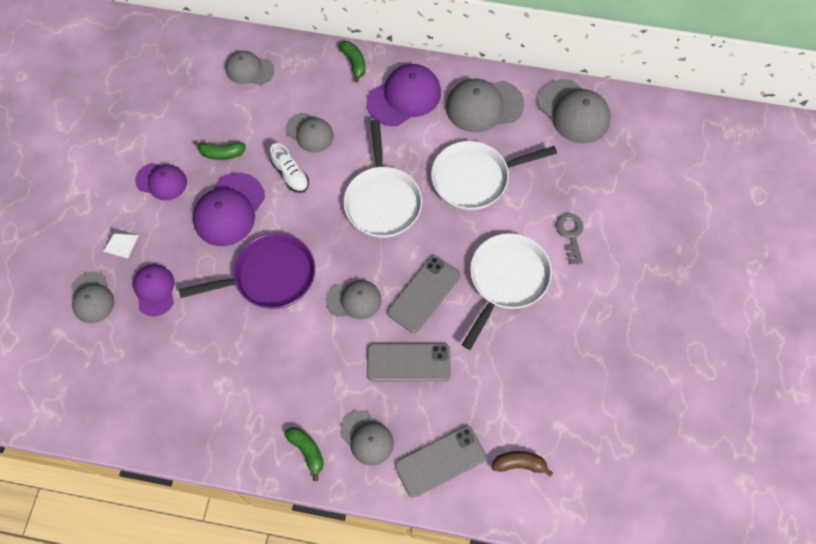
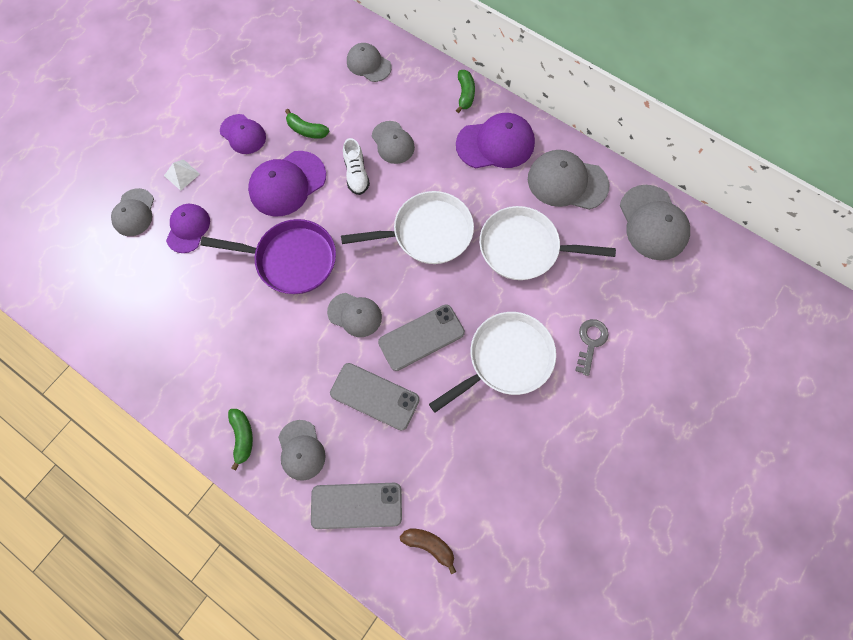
camera: 25 degrees right, 5 degrees up
(382, 201) = (427, 233): white pan -> white pan turned 120 degrees counterclockwise

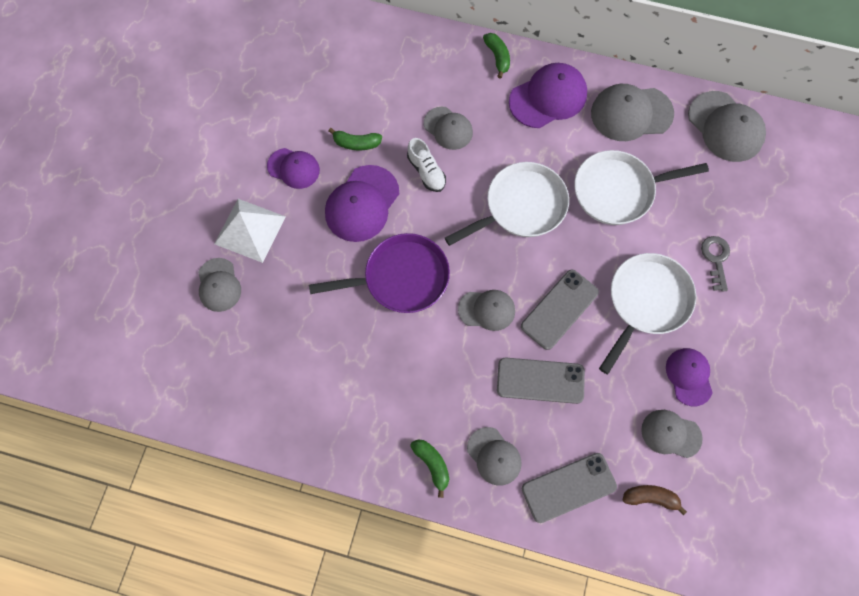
camera: 20 degrees left, 0 degrees up
(182, 174) = (250, 230): white pyramid -> white pyramid, size x1.94
(188, 228) = (282, 282): purple cap -> purple cap (689, 376)
(368, 64) = (388, 56): grey cap -> grey cap (671, 434)

